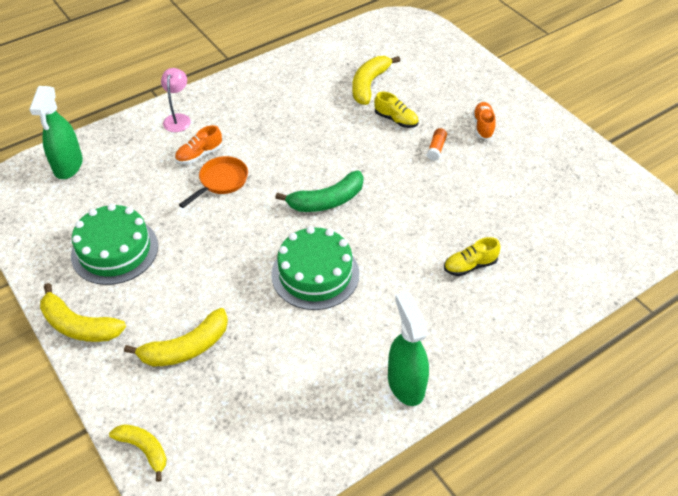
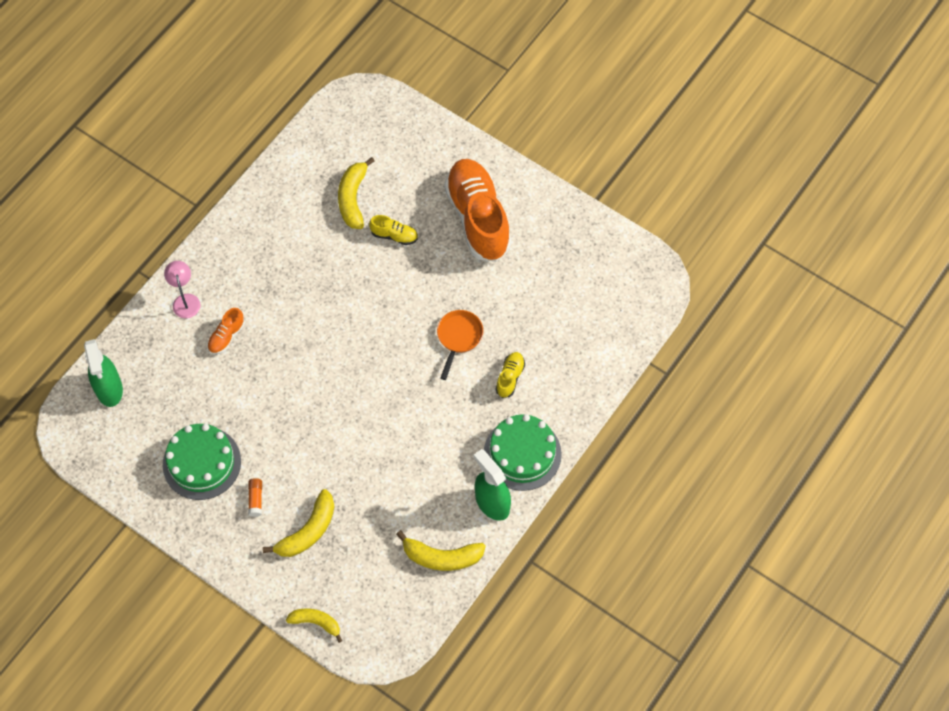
camera: 20 degrees left, 15 degrees up
(79, 326) = (210, 542): yellow banana -> yellow banana (441, 557)
(221, 182) = (261, 360): orange pan -> orange pan (458, 338)
(315, 274) = (384, 428): green cake -> green cake (522, 454)
(327, 201) = (365, 350): green banana -> none
(436, 148) = (443, 259): orange glue stick -> orange glue stick (255, 499)
(470, 266) = (510, 377): yellow shoe -> yellow shoe turned 150 degrees clockwise
(483, 126) = (478, 218): orange shoe -> orange shoe, size x2.37

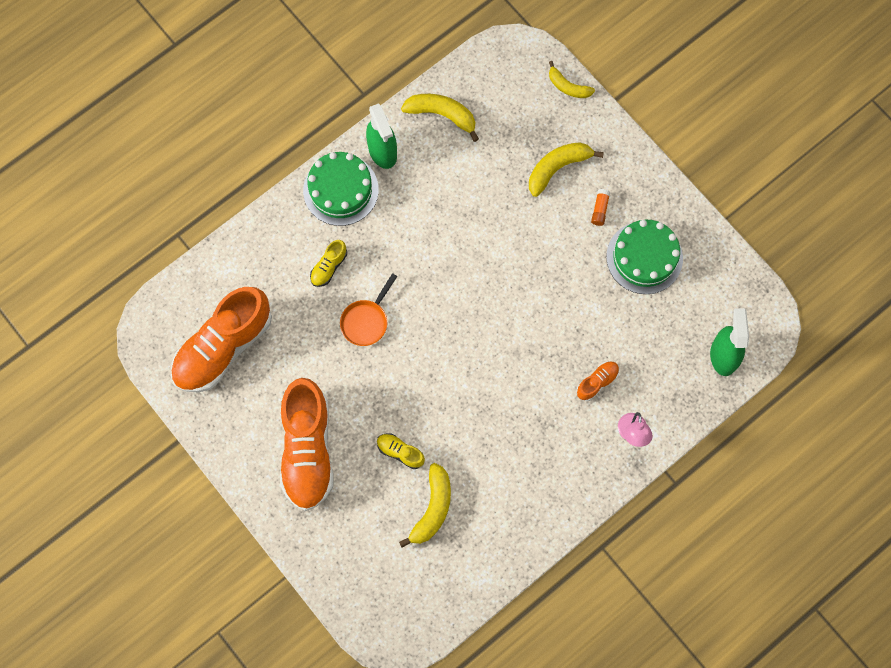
camera: 165 degrees left, 10 degrees up
(584, 283) = (223, 347): none -> orange shoe

